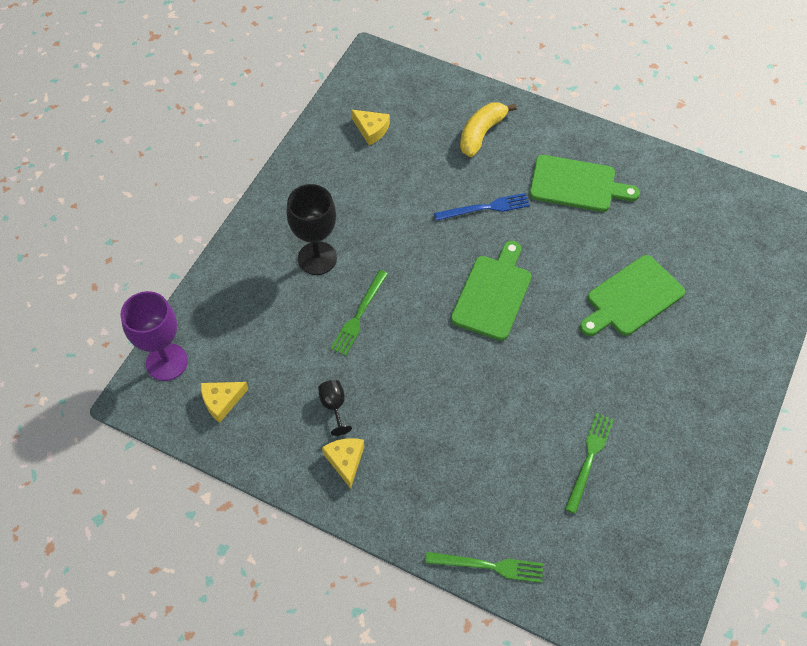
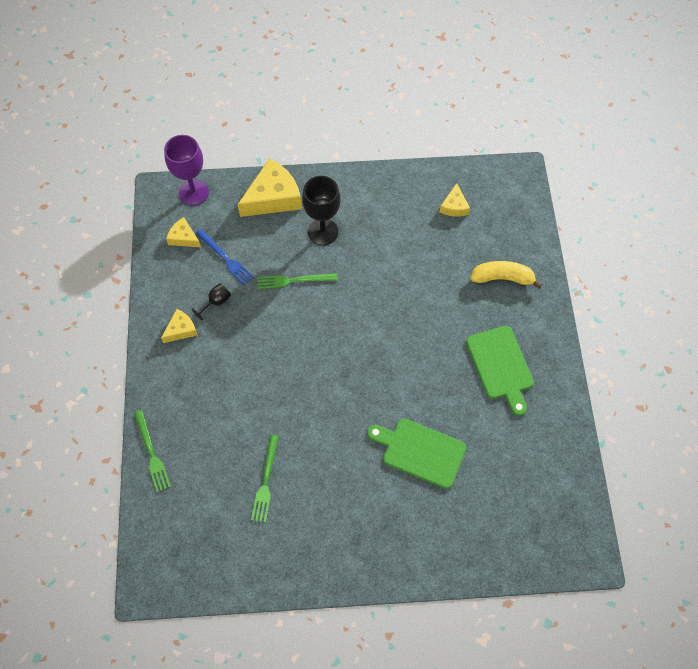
camera: 60 degrees right, 5 degrees up
(236, 284) = (273, 197): none -> yellow cheese
(485, 208) = (435, 314): blue fork -> blue fork (225, 258)
(493, 294) = (363, 355): green cutting board -> none
(589, 459) = (266, 481): green fork -> green fork turned 105 degrees clockwise

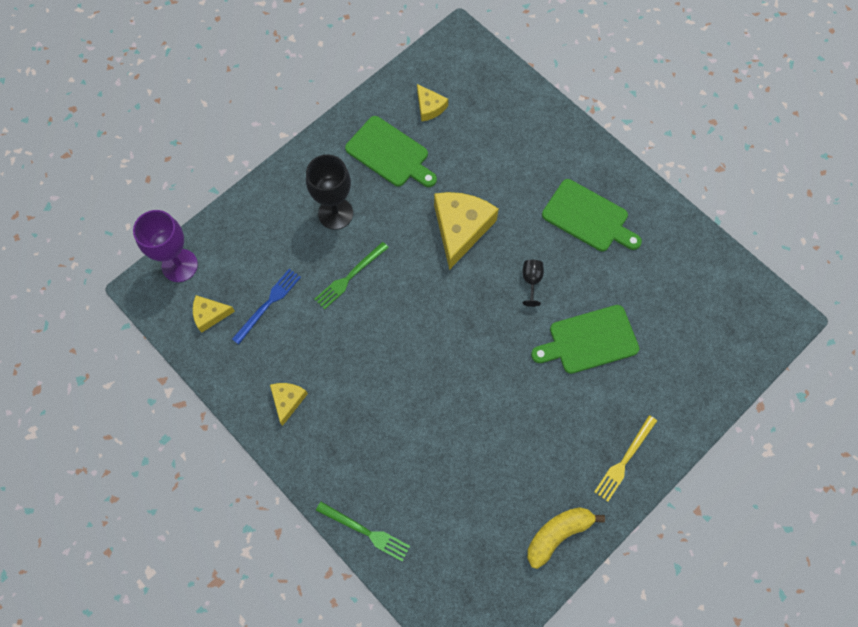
camera: 40 degrees left, 5 degrees up
(216, 302) = (297, 350): black goblet -> black goblet (531, 281)
(225, 258) = (268, 304): blue fork -> blue fork turned 60 degrees counterclockwise
(266, 481) = (487, 471): green fork -> none
(273, 197) = (260, 215): yellow cheese -> yellow cheese (460, 229)
(368, 554) = (624, 460): none -> yellow fork
(396, 218) = (390, 154): none -> green cutting board
(502, 278) = (524, 141): yellow banana -> yellow banana (558, 534)

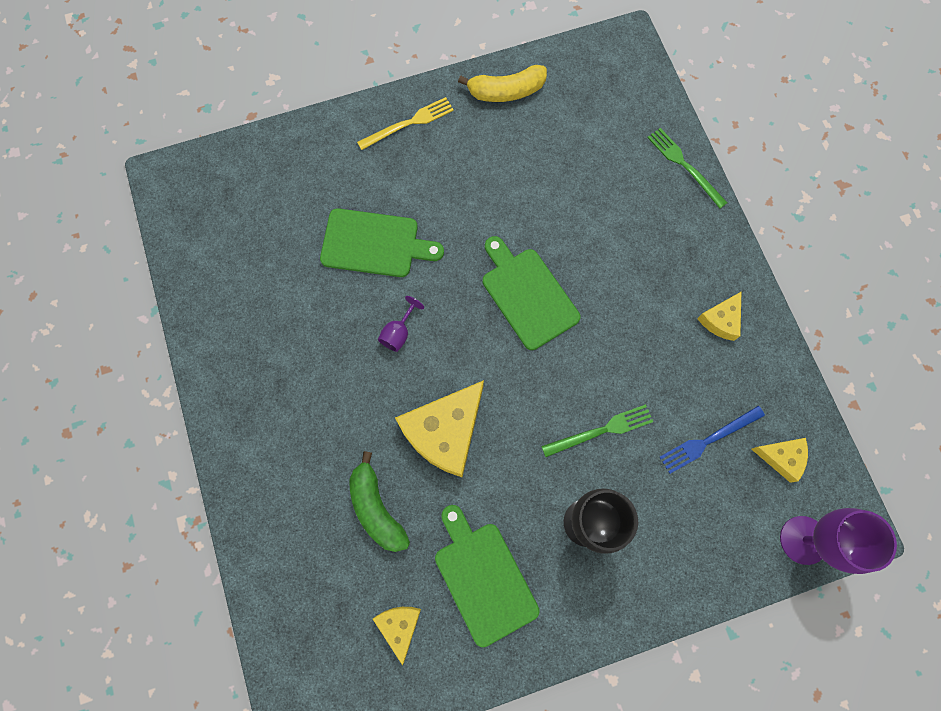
camera: 155 degrees left, 5 degrees up
(481, 163) = (376, 508): none -> green banana
(531, 281) = (398, 333): black goblet -> purple goblet
(588, 217) = (292, 378): green cutting board -> green cutting board (527, 294)

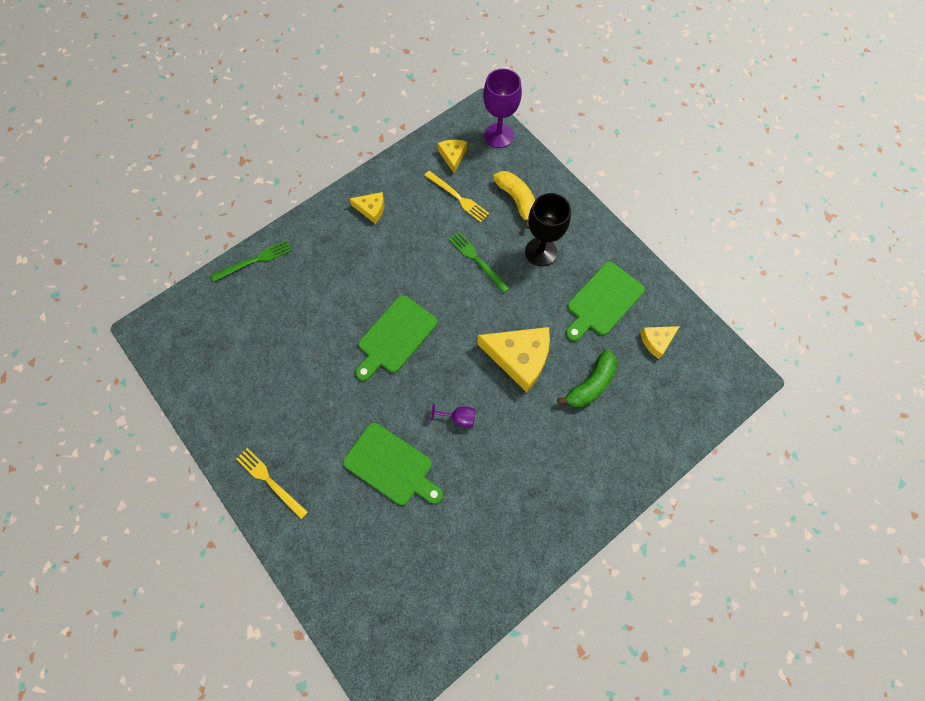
camera: 110 degrees left, 5 degrees down
(375, 244) = (391, 466): green cutting board -> green cutting board turned 135 degrees clockwise
(506, 91) = (218, 411): yellow banana -> yellow banana (517, 200)
(684, 166) = (254, 260): green fork -> green fork turned 150 degrees counterclockwise
(708, 440) = (458, 197): blue fork -> yellow fork

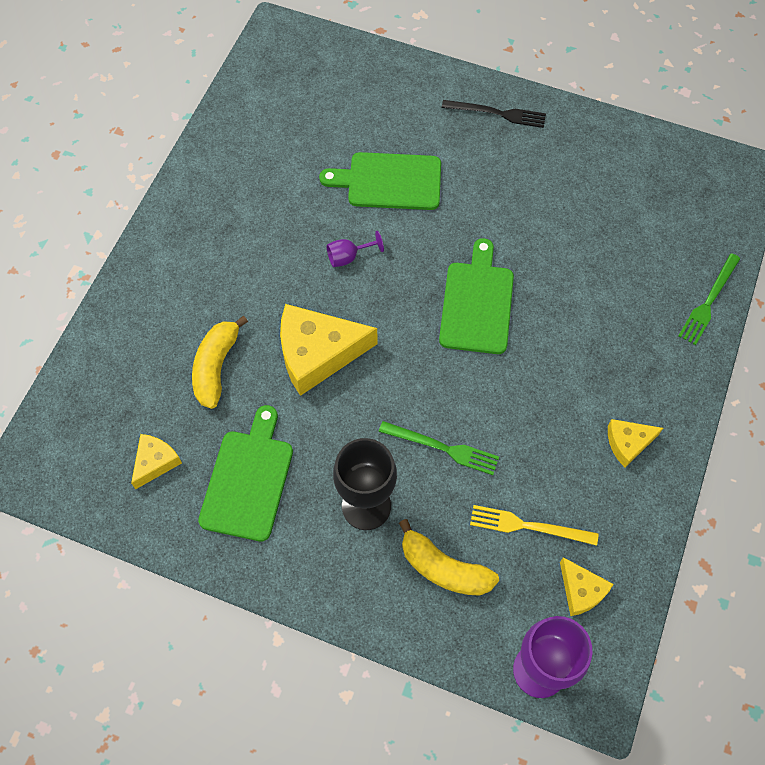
camera: 150 degrees right, 5 degrees down
(270, 481) = (497, 113): yellow fork -> black fork
(591, 384) = (216, 367): green banana -> yellow banana

